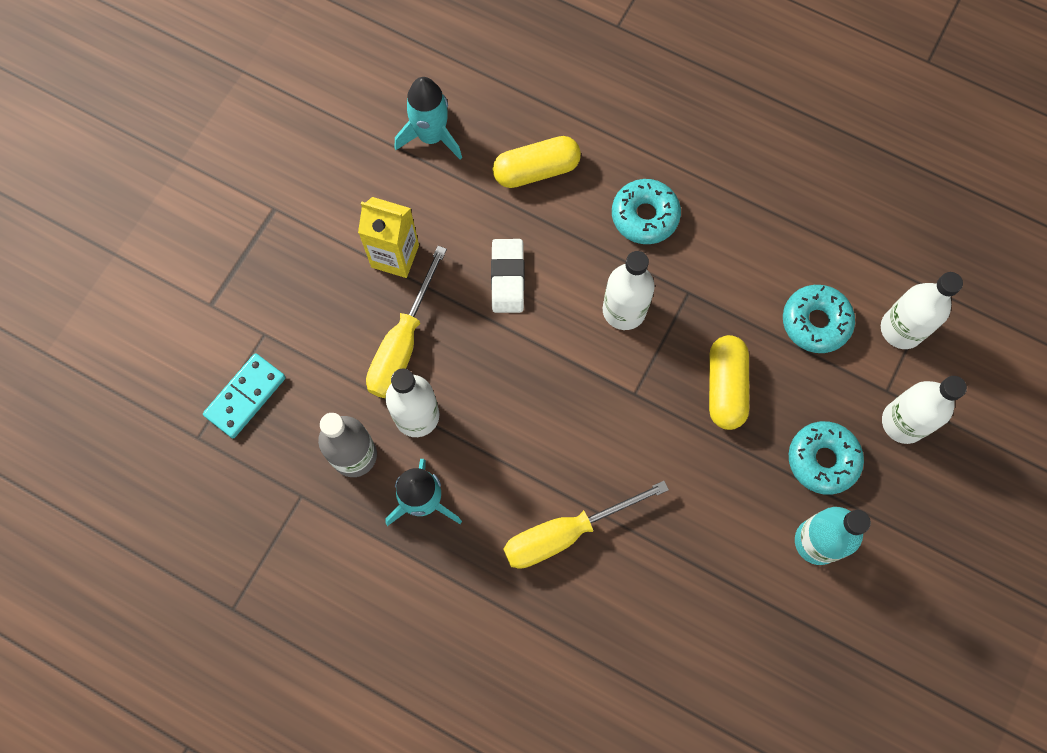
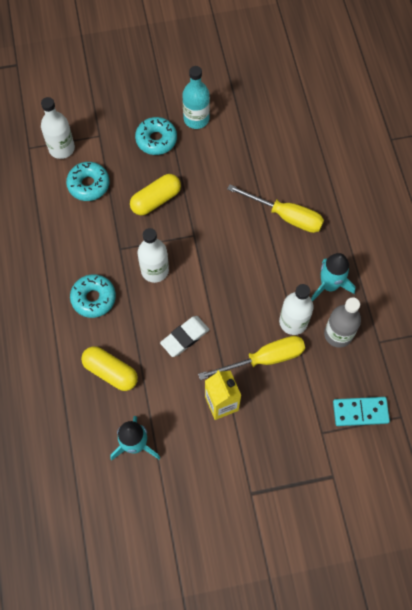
camera: 130 degrees left, 5 degrees down
(903, 422) = (109, 120): white bottle -> none

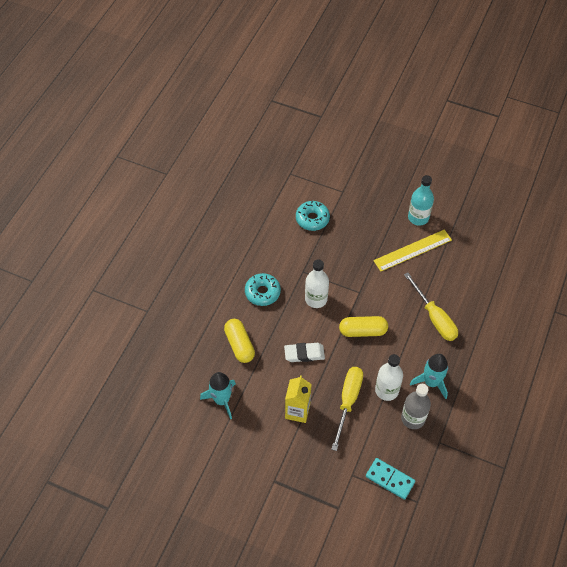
camera: 35 degrees right, 10 degrees down
(61, 148) = (311, 186): white bottle -> none
(156, 140) = (380, 215): turquoise donut -> none
(156, 200) = (350, 254): yellow capsule -> yellow capsule (363, 331)
(215, 157) = (413, 250): none -> yellow ruler
(264, 359) = (348, 401): yellow screwdriver -> yellow screwdriver turned 90 degrees counterclockwise

